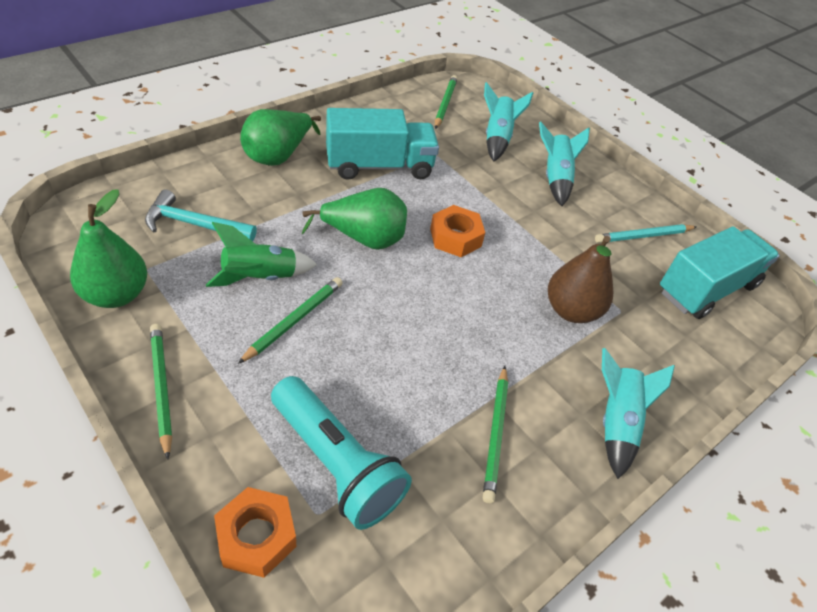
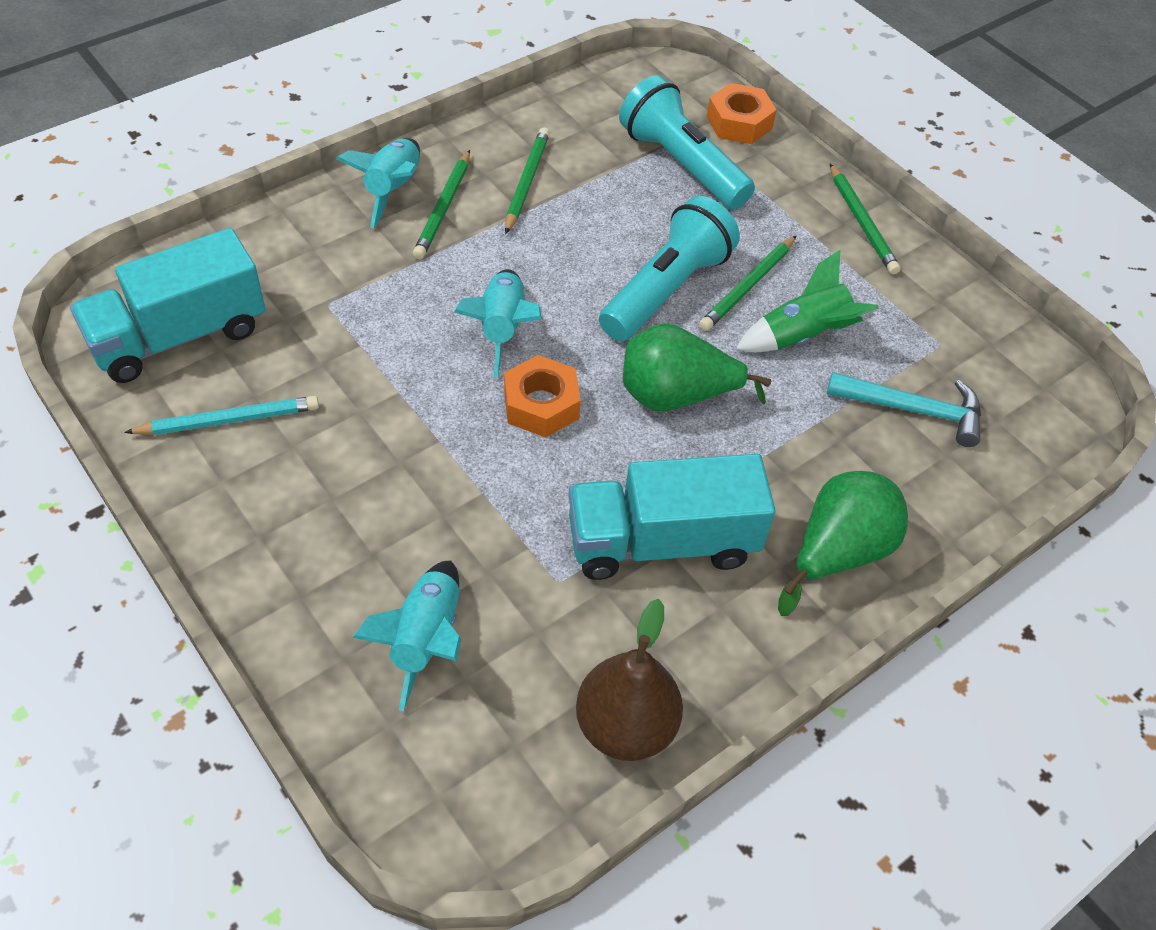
camera: 175 degrees left, 5 degrees up
(116, 295) = (956, 312): green pear -> none
(364, 318) = (666, 289): none -> turquoise flashlight
(445, 104) = (524, 746): green pencil -> green pencil (443, 208)
(555, 178) = (337, 537): turquoise rocket -> turquoise rocket (502, 329)
(571, 310) = (399, 303): brown pear -> brown pear (625, 726)

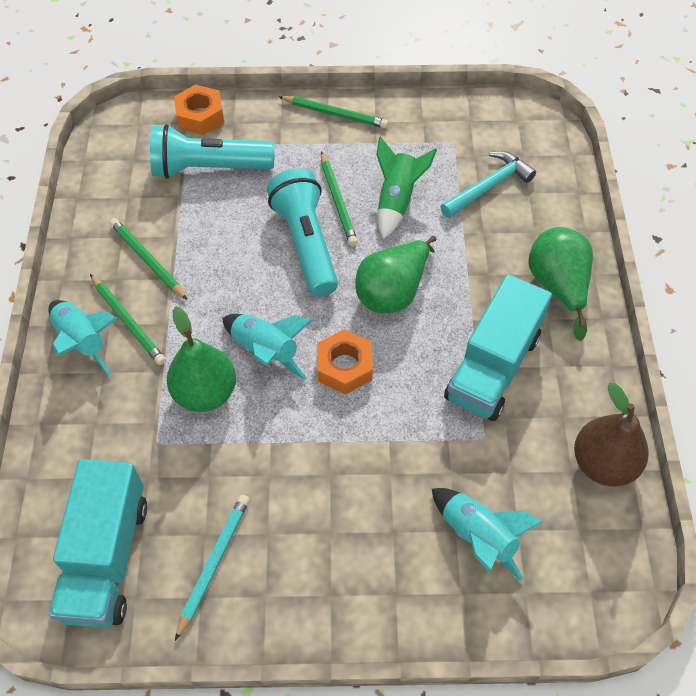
camera: 50 degrees left, 5 degrees up
(413, 309) = (205, 393): none -> green pear

